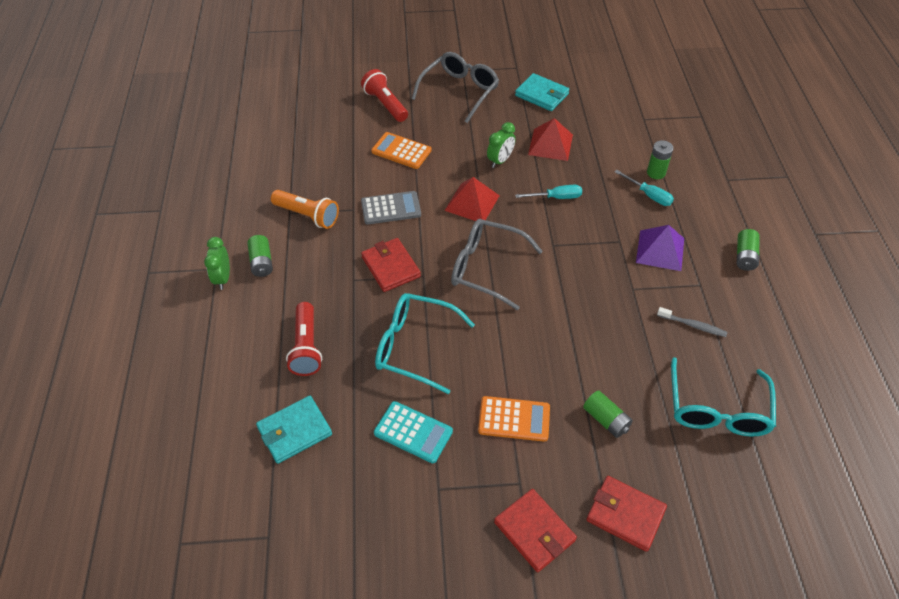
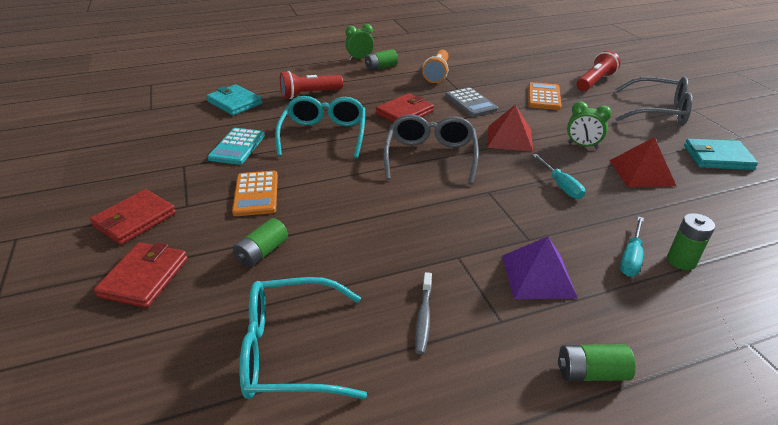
camera: 75 degrees right, 15 degrees down
(542, 95) = (717, 157): turquoise wallet -> turquoise wallet turned 75 degrees clockwise

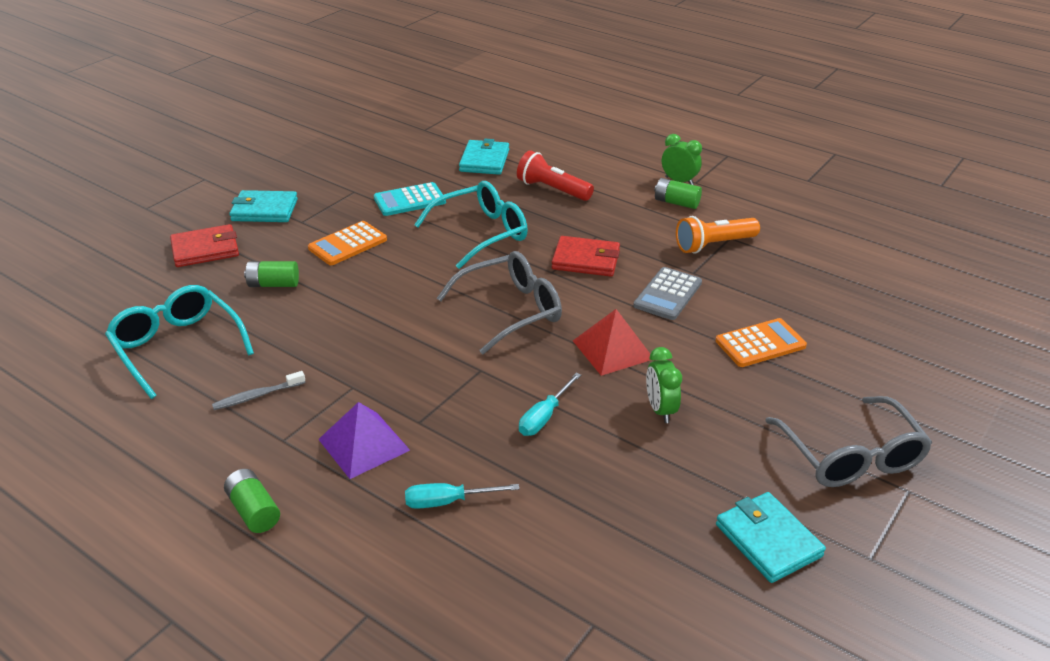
camera: 55 degrees right, 0 degrees up
(135, 219) = (264, 210): red wallet -> turquoise wallet
(594, 82) = (874, 375): red flashlight -> none
(641, 172) = (644, 475): red pyramid -> none
(681, 261) = (474, 542): green battery -> none

